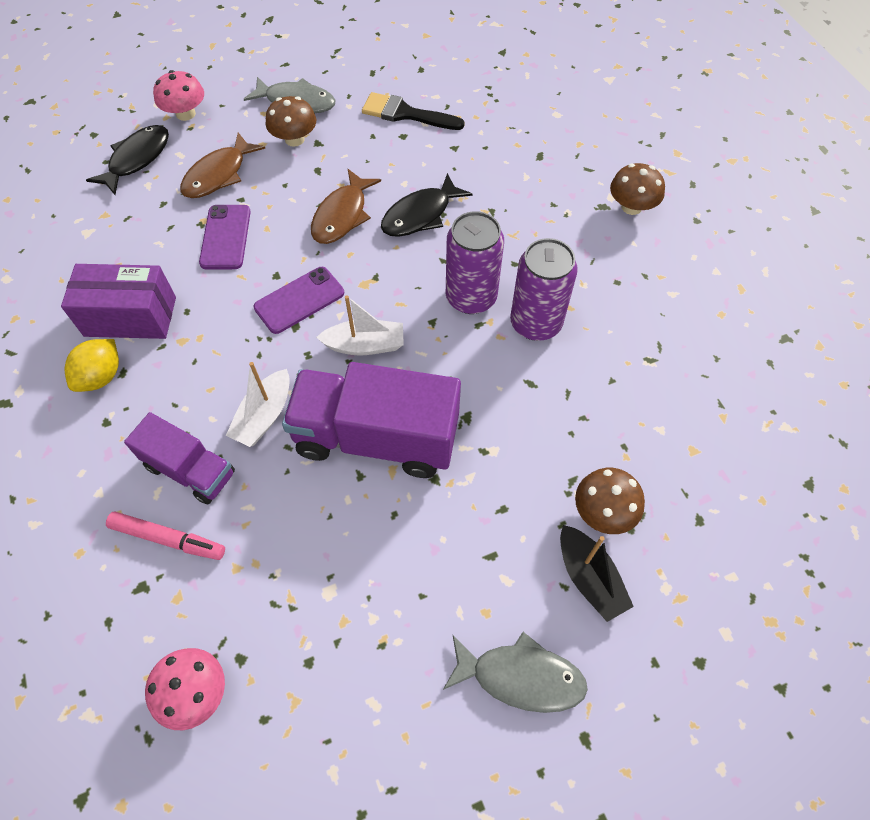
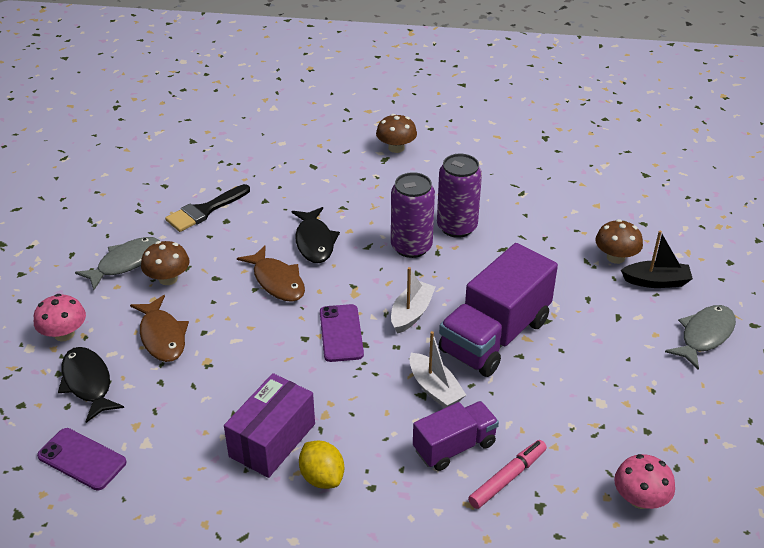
camera: 60 degrees left, 20 degrees down
(225, 237) = (238, 354): purple phone -> purple phone (82, 459)

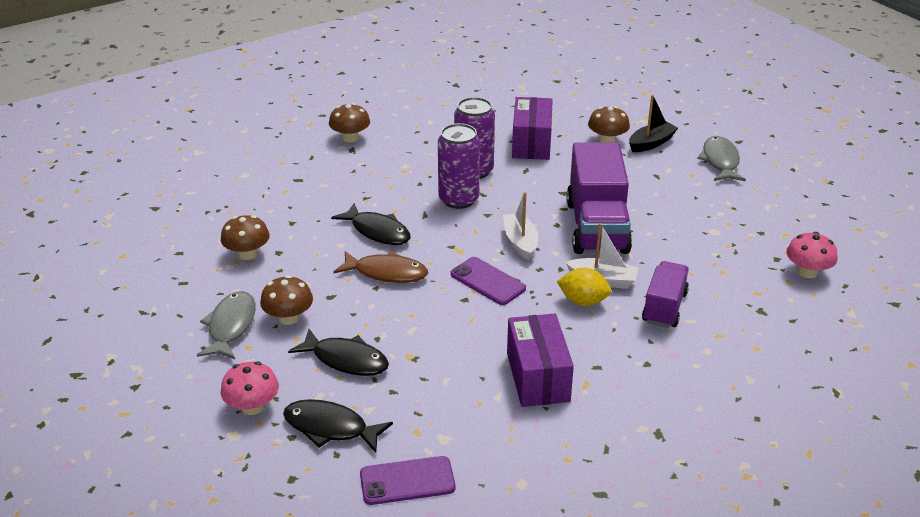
camera: 40 degrees left, 5 degrees down
(162, 336) = (346, 360): brown fish -> black fish
(204, 211) = (247, 254): black brush -> brown mushroom
(322, 477) = (606, 378): yellow lemon -> yellow lemon (583, 301)
(507, 478) = (721, 306): pink marker -> none
(540, 226) = (531, 143): none -> purple box

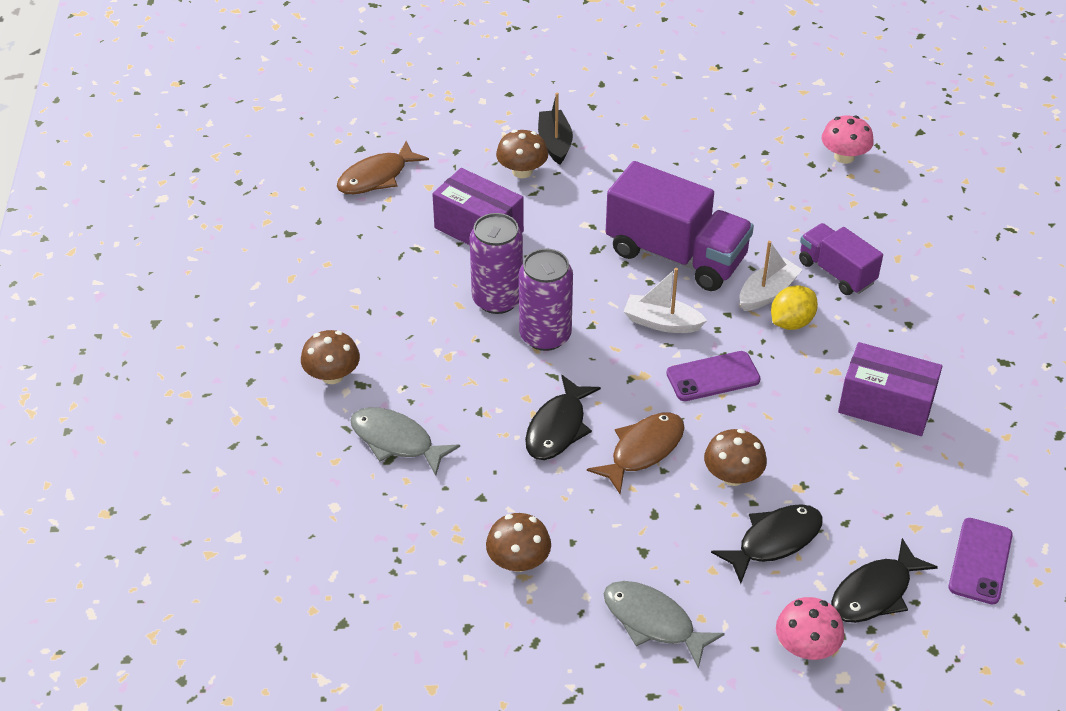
camera: 60 degrees left, 10 degrees up
(288, 318) = (670, 564): brown mushroom -> brown mushroom (733, 476)
(377, 231) = (558, 428): black fish -> black fish turned 135 degrees clockwise
(538, 94) = (376, 177): none -> brown fish
(720, 161) = (627, 114): grey fish -> grey fish (396, 441)

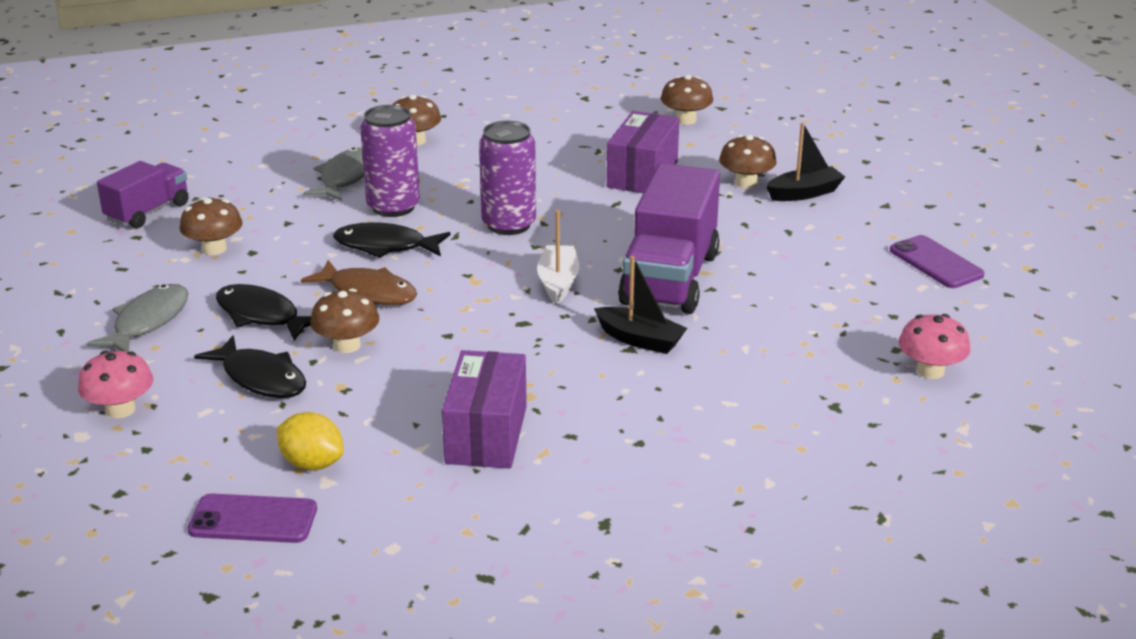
camera: 75 degrees right, 15 degrees down
(376, 177) = (686, 120): brown fish -> brown mushroom
(497, 299) = (548, 196): purple can -> purple can (393, 207)
(713, 377) = (489, 320): purple phone -> purple phone (936, 263)
(767, 293) = (640, 340): white boat -> black boat
(791, 322) = (598, 359): yellow lemon -> yellow lemon (312, 464)
(836, 272) = (703, 382): purple truck -> purple truck (148, 212)
(875, 592) = (197, 447): black fish -> black fish (261, 315)

